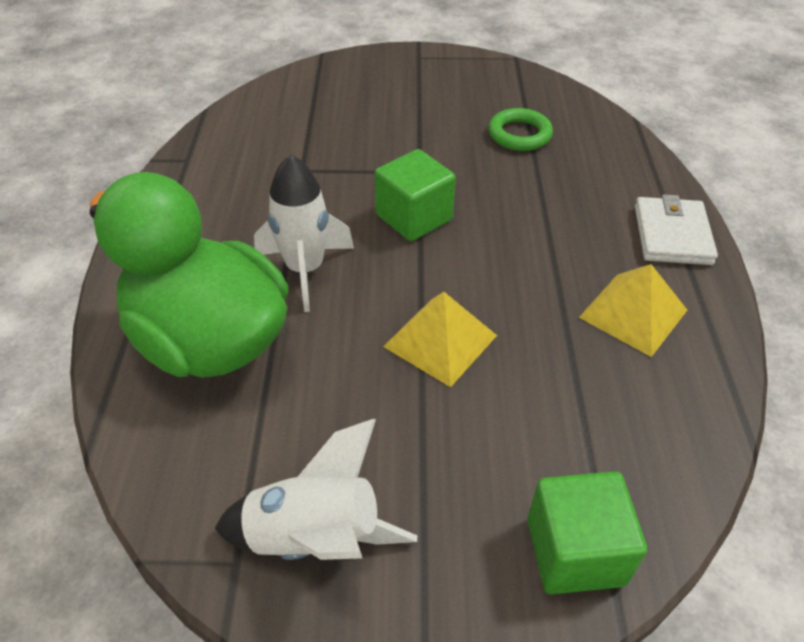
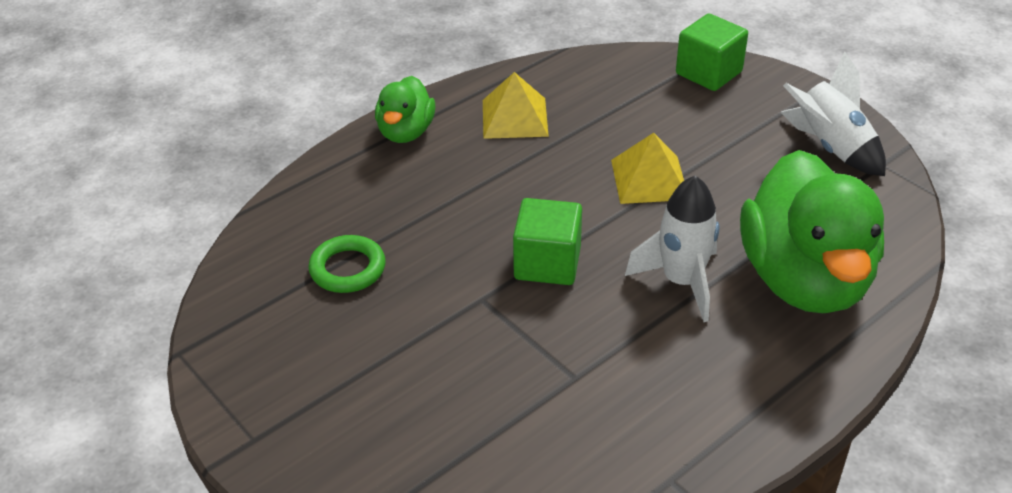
camera: 130 degrees left, 5 degrees down
(672, 235) = (406, 132): white wallet -> green duck

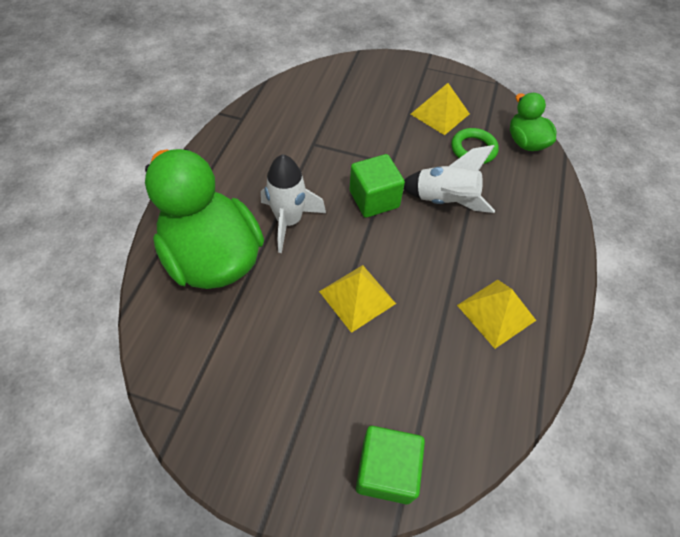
camera: 145 degrees right, 15 degrees up
(332, 340) = (440, 114): none -> yellow pyramid
(406, 132) = (550, 258): green duck -> green duck (525, 142)
(830, 148) = (232, 410): white rocket -> white rocket (445, 201)

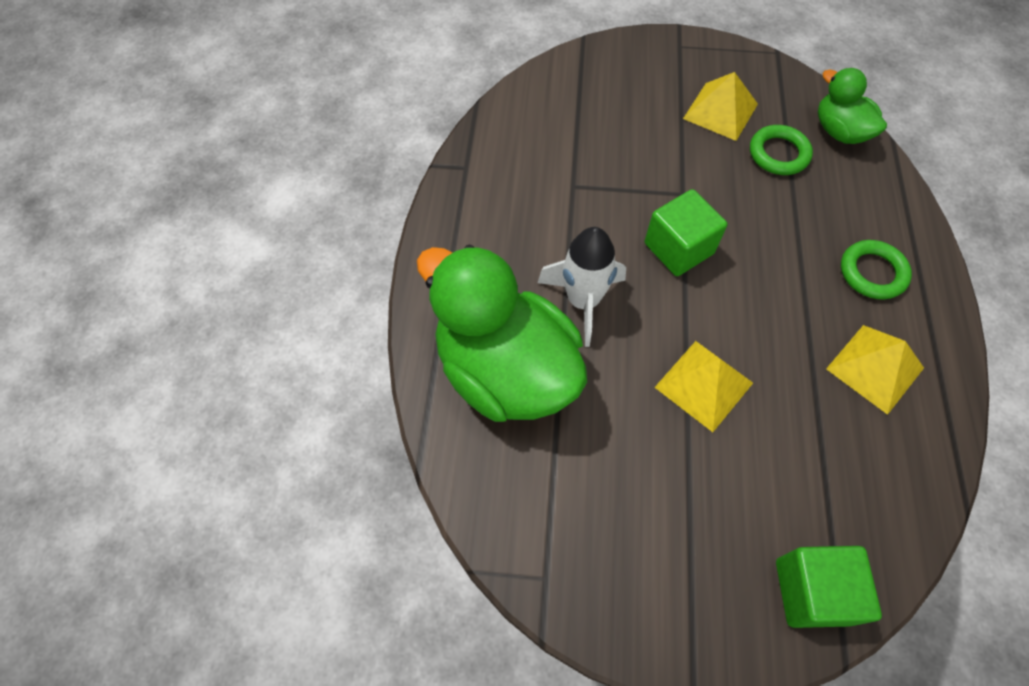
camera: 10 degrees left, 5 degrees up
(445, 201) = (766, 233): white rocket -> none
(517, 244) = (872, 273): none -> green ring

